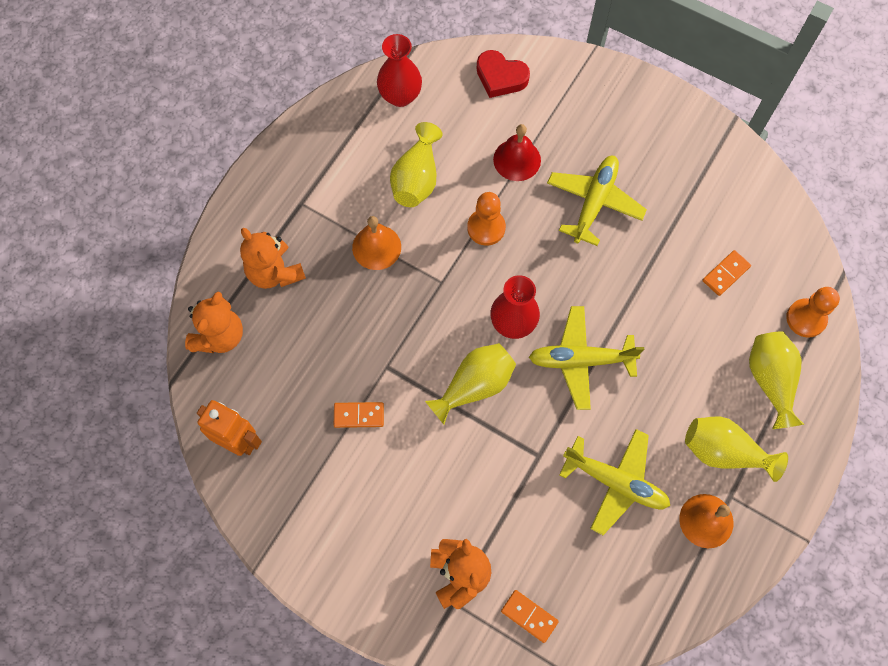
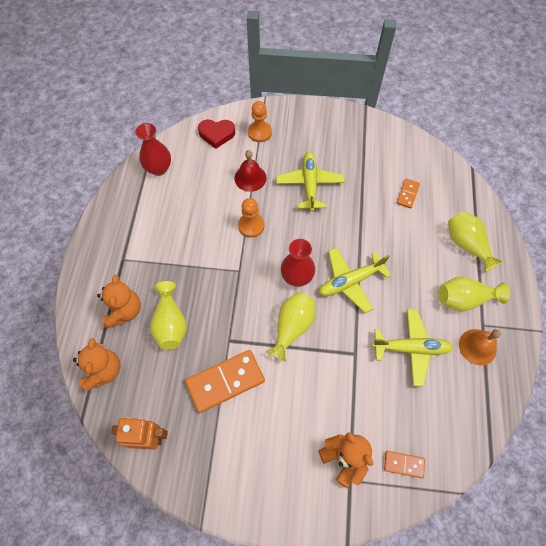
camera: 25 degrees left, 5 degrees down
(274, 272) = (124, 311): orange teddy bear -> orange teddy bear turned 120 degrees counterclockwise
(359, 415) = (225, 381): orange domino -> orange domino, size x1.97
(376, 247) = (186, 266): orange bell -> none
(416, 179) = (192, 214): yellow vase -> yellow vase (170, 323)
(806, 318) = (466, 200): orange pawn -> orange pawn (259, 132)

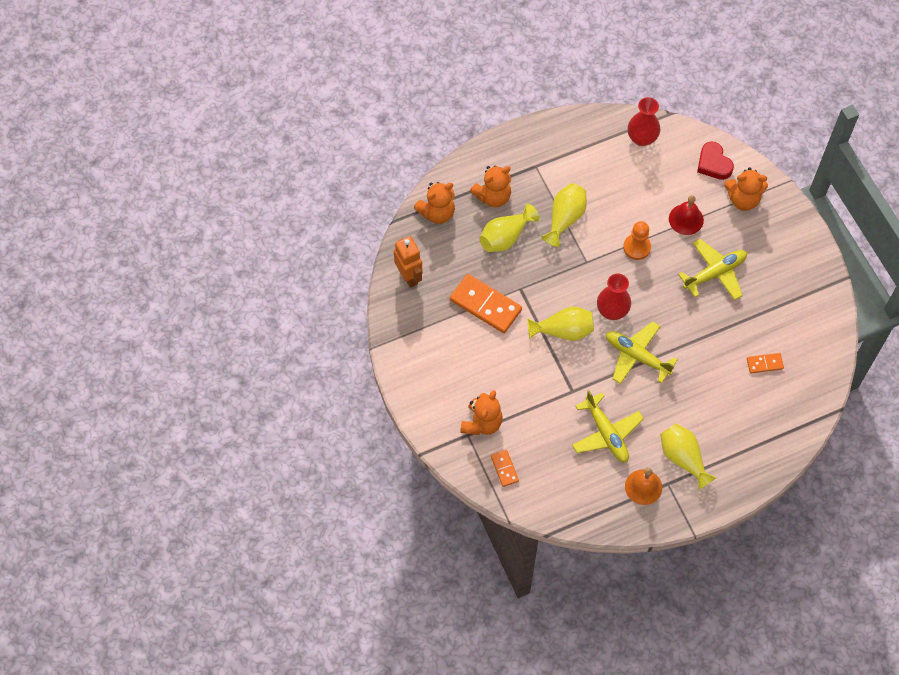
camera: 60 degrees right, 0 degrees up
(259, 132) = (743, 199): orange pawn -> orange teddy bear
(467, 245) = (743, 439): yellow vase -> yellow vase (565, 218)

